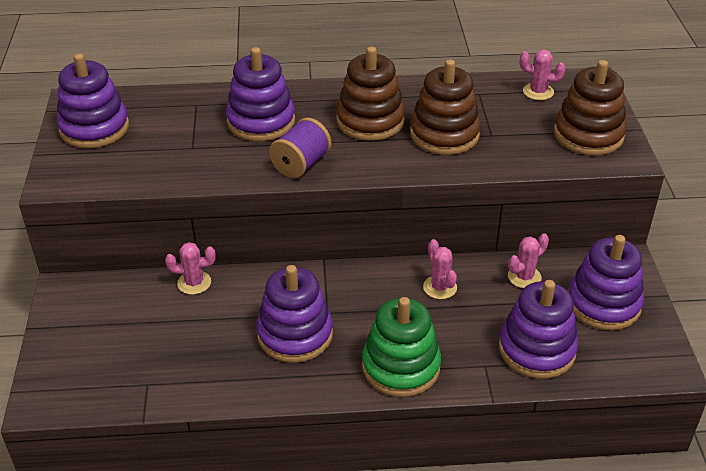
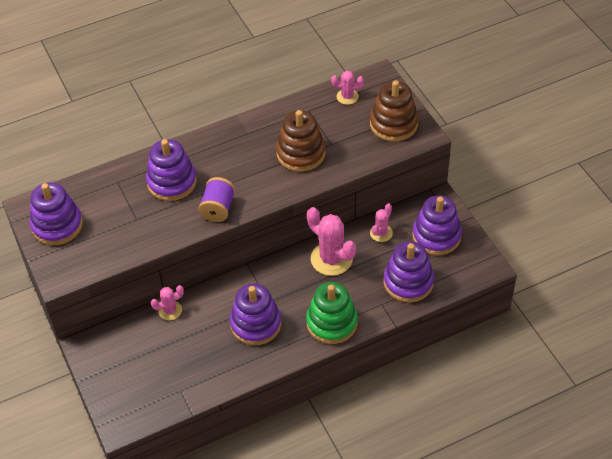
camera: 20 degrees left, 10 degrees up
(370, 121) = (246, 158): brown stacking toy -> none
(440, 287) = (331, 259): pink cactus -> pink cactus, size x1.82

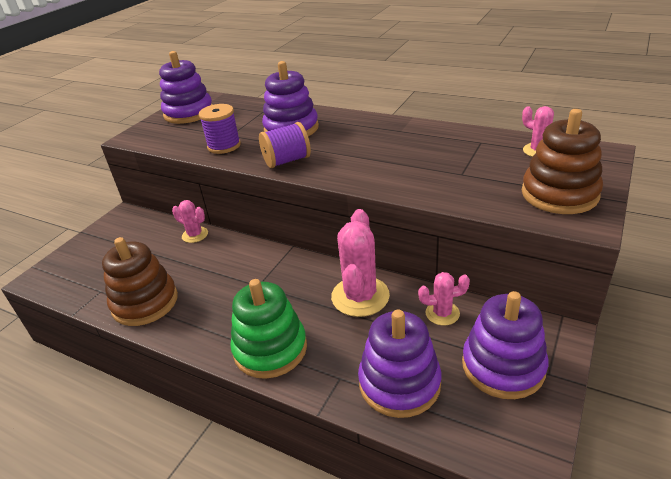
camera: 55 degrees right, 15 degrees down
(151, 230) = (224, 146): none -> purple spool
(256, 324) = (220, 293): purple stacking toy -> none
(301, 153) = (419, 165): brown stacking toy -> brown stacking toy (145, 302)

